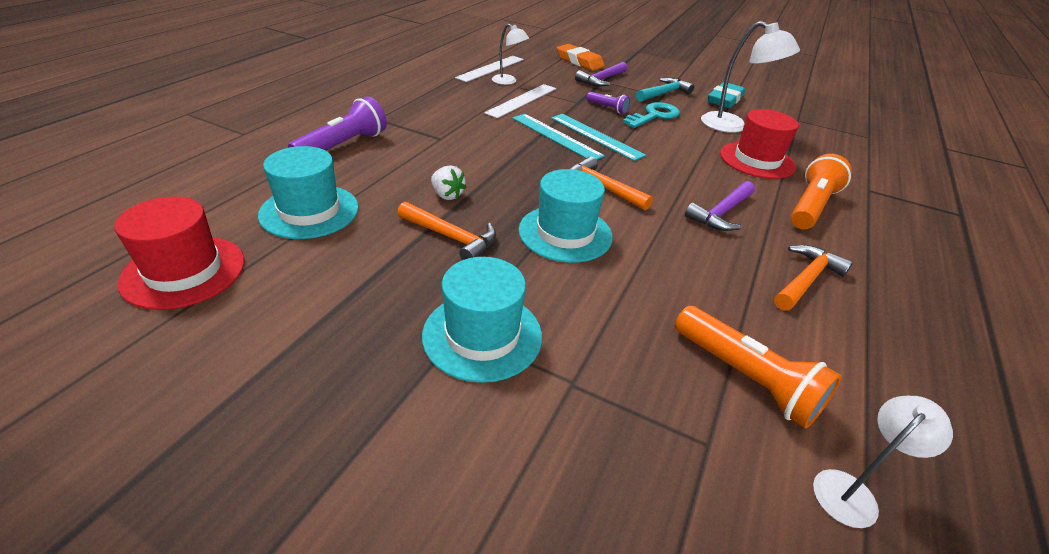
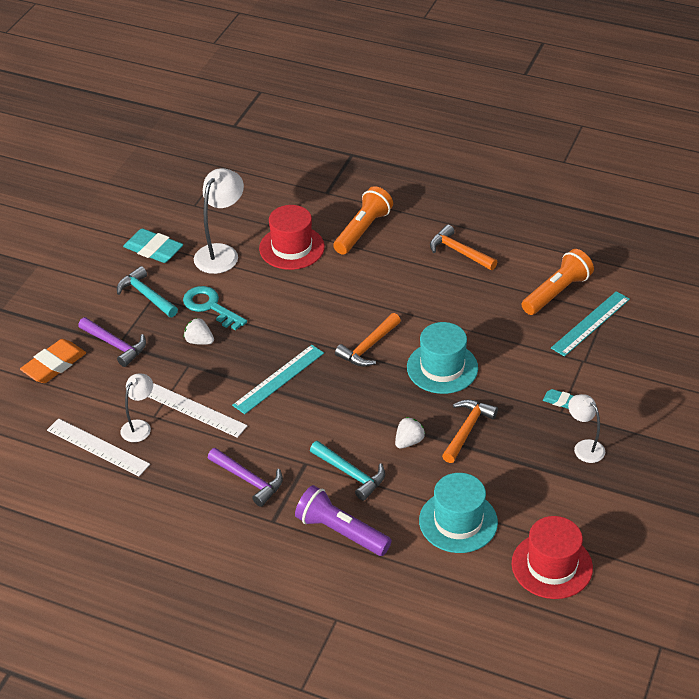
camera: 90 degrees left, 5 degrees up
(415, 158) = (350, 474): none -> turquoise hammer
(482, 335) = (560, 401): turquoise hat -> turquoise eraser
(596, 136) = (270, 350): turquoise ruler -> turquoise ruler (590, 323)
(607, 108) = (199, 341): purple flashlight -> white strawberry
(721, 213) = (388, 281): purple hammer -> purple hammer (248, 480)
(811, 206) = (363, 230): orange flashlight -> orange flashlight turned 90 degrees clockwise
(852, 491) = (614, 268): white lamp -> white lamp (584, 447)

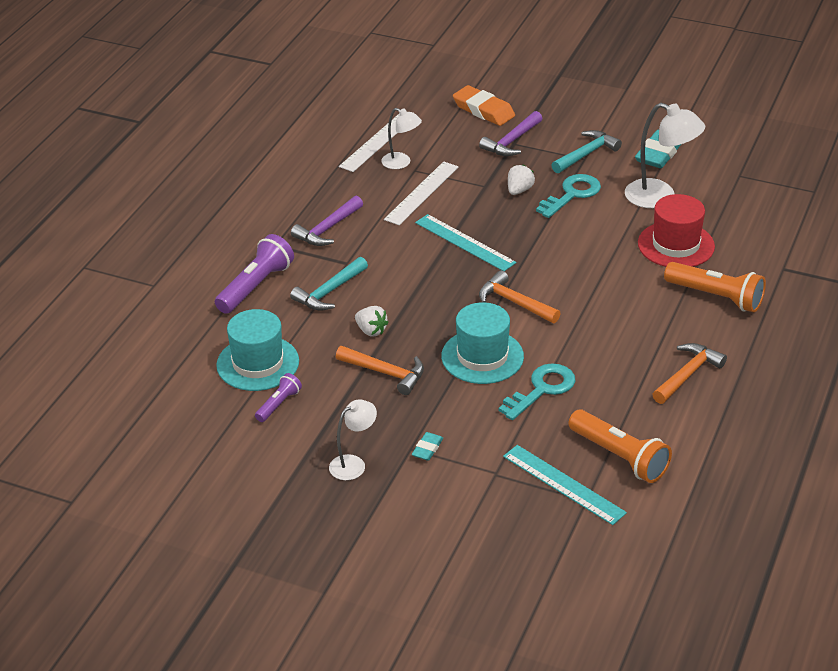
camera: 90 degrees right, 5 degrees down
(482, 333) = (541, 390): none -> turquoise key
(514, 502) = (279, 404): none -> purple flashlight
(552, 566) = (189, 428): red hat -> none

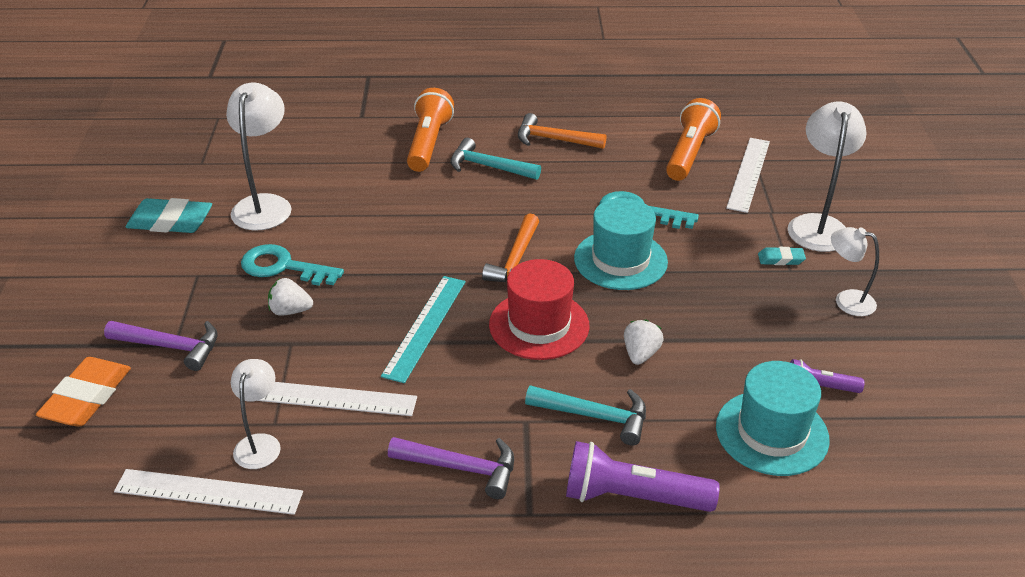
camera: 115 degrees left, 0 degrees up
(385, 373) = (700, 320): orange hammer -> none
(459, 495) = (817, 225): none -> white lamp
(563, 484) = (748, 174): turquoise ruler -> white ruler
(586, 154) = (186, 275): turquoise hammer -> turquoise hammer (488, 167)
(676, 245) = (353, 179): red hat -> red hat (539, 325)

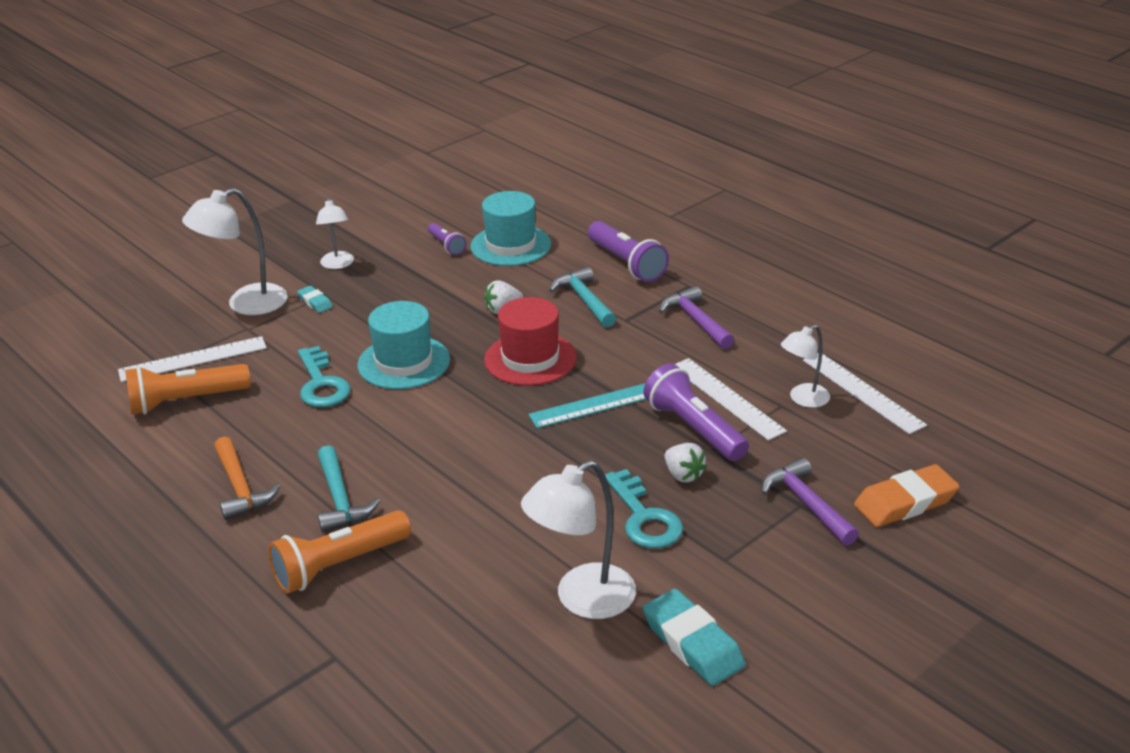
camera: 130 degrees left, 5 degrees down
(325, 352) = (694, 428): none -> purple flashlight
(516, 261) = (468, 406): orange hammer -> none

